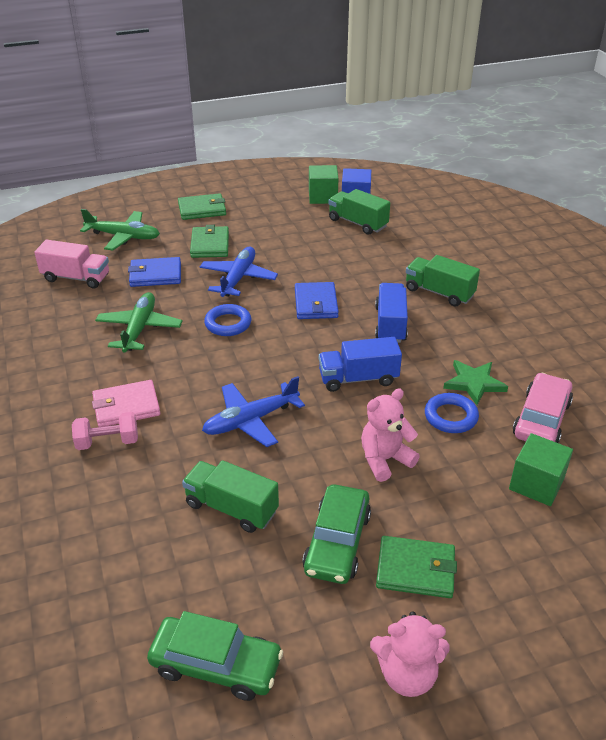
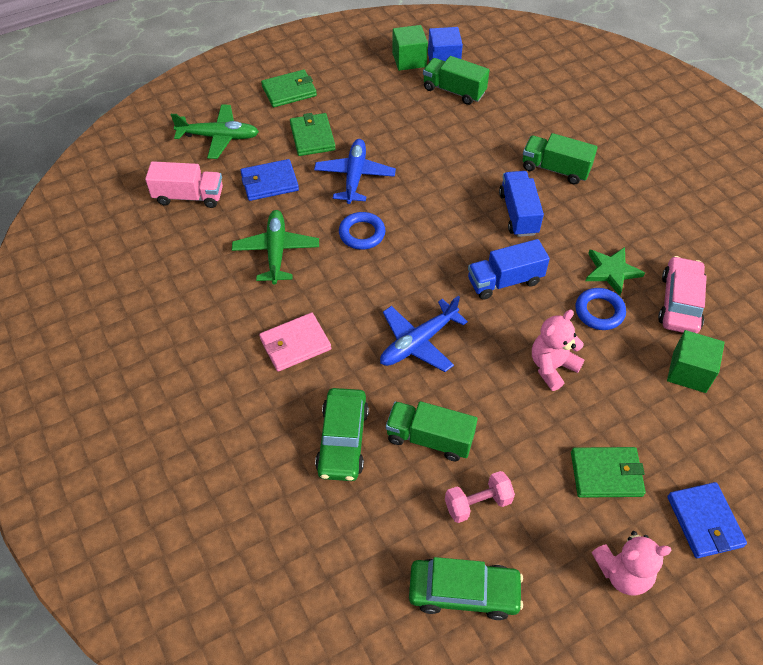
camera: 10 degrees left, 15 degrees up
(107, 442) = (291, 386): pink dumbbell -> pink dumbbell (477, 503)
(316, 303) = (440, 198): blue wallet -> blue wallet (704, 521)
(337, 542) = (532, 458): green car -> green car (342, 440)

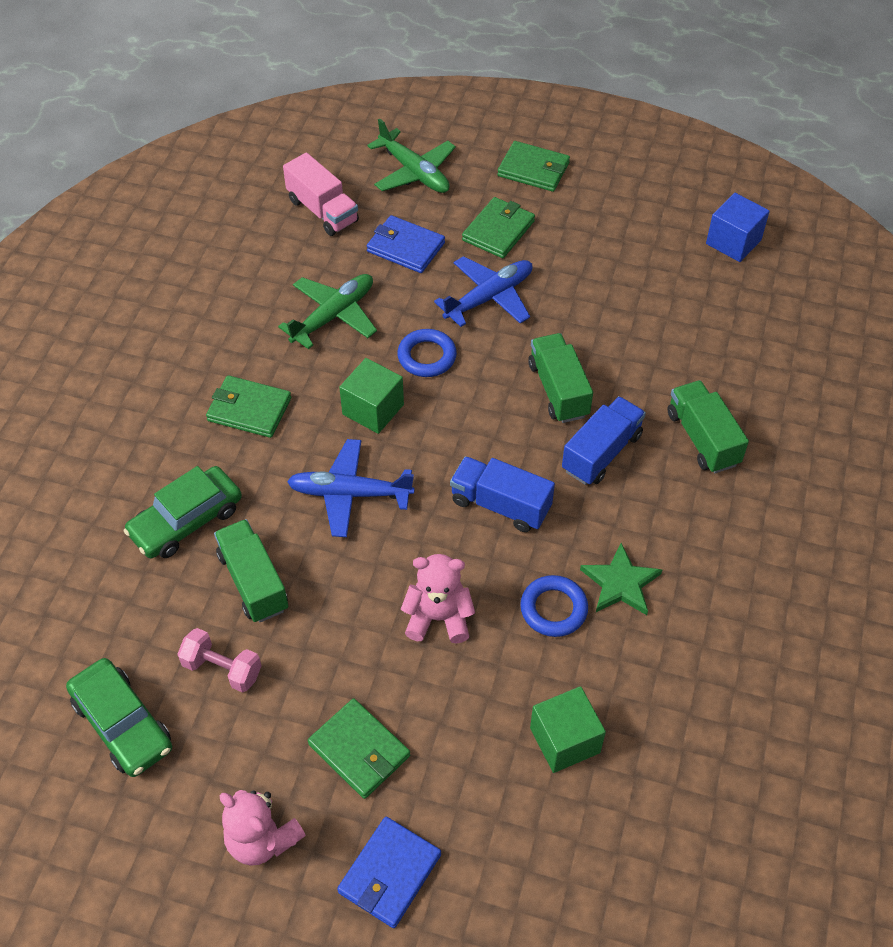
camera: 45 degrees right, 0 degrees up
(295, 344) = (249, 409): pink wallet -> green wallet
(409, 60) = (697, 216): green cube -> green cube (373, 409)
(454, 91) = (702, 281): green truck -> green truck (558, 390)
(680, 302) = (650, 671): pink car -> none

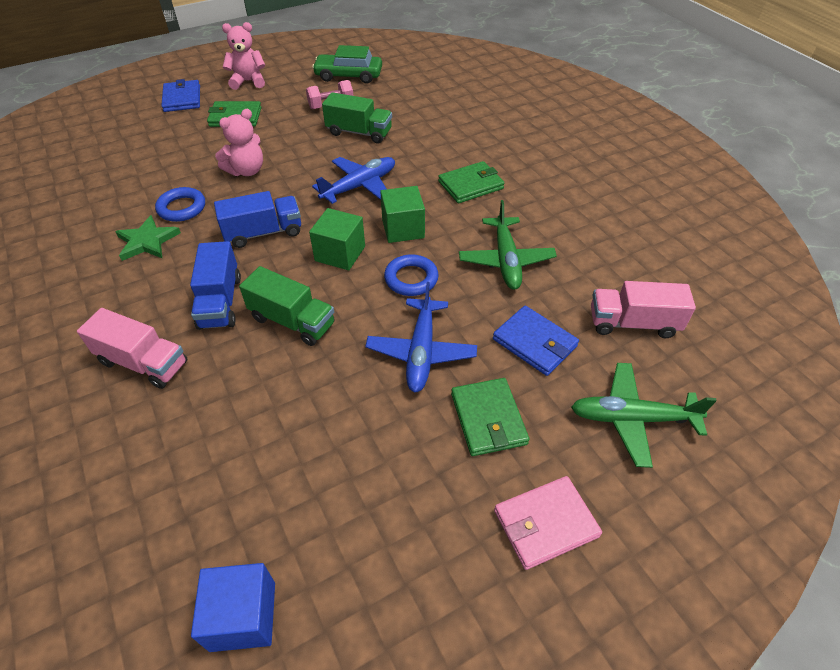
camera: 135 degrees right, 5 degrees down
(186, 520) = (425, 132): green car -> none
(405, 247) = (535, 343): blue wallet -> blue wallet turned 60 degrees clockwise
(533, 169) = (545, 524): green wallet -> pink wallet
(565, 740) = (131, 168): green cube -> green cube (340, 253)
(702, 438) = (143, 363): green truck -> pink truck

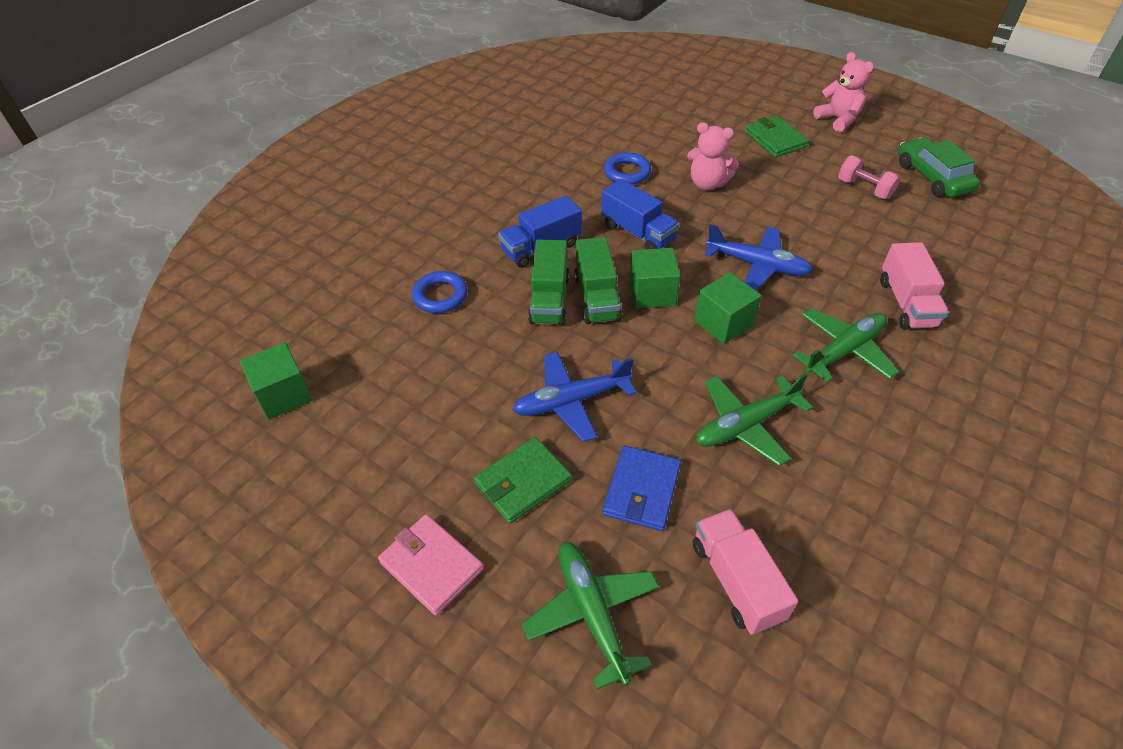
camera: 65 degrees right, 0 degrees up
(143, 363) = (456, 239): pink truck -> pink truck (906, 303)
(147, 241) = (574, 175): green star -> none
(182, 98) = (766, 97): blue wallet -> none
(243, 616) = (283, 395): blue cube -> green cube
(359, 133) = (841, 228): green truck -> green truck (597, 297)
(411, 279) = (658, 357): blue ring -> blue ring (440, 296)
(471, 185) = (843, 351): green wallet -> green plane

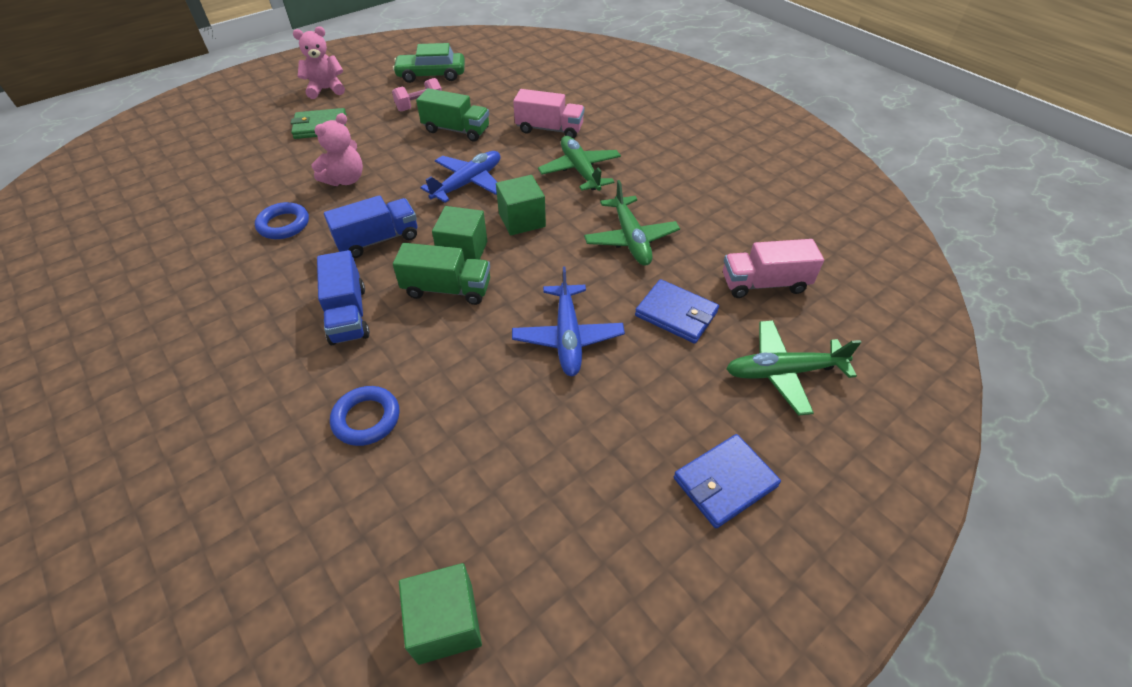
camera: 75 degrees left, 0 degrees up
(431, 565) = (724, 482): pink wallet -> blue wallet
(523, 482) = (648, 392): green wallet -> none
(549, 299) = (429, 324): green truck -> green truck (456, 130)

